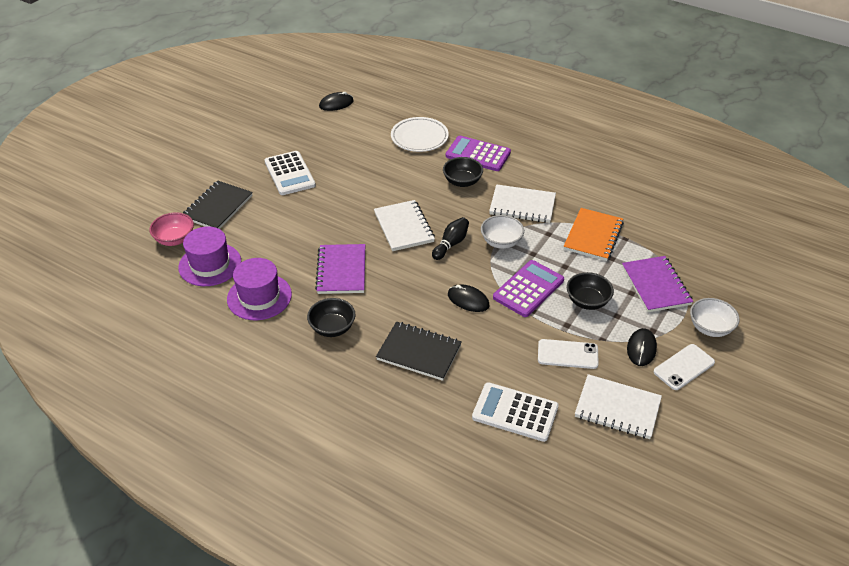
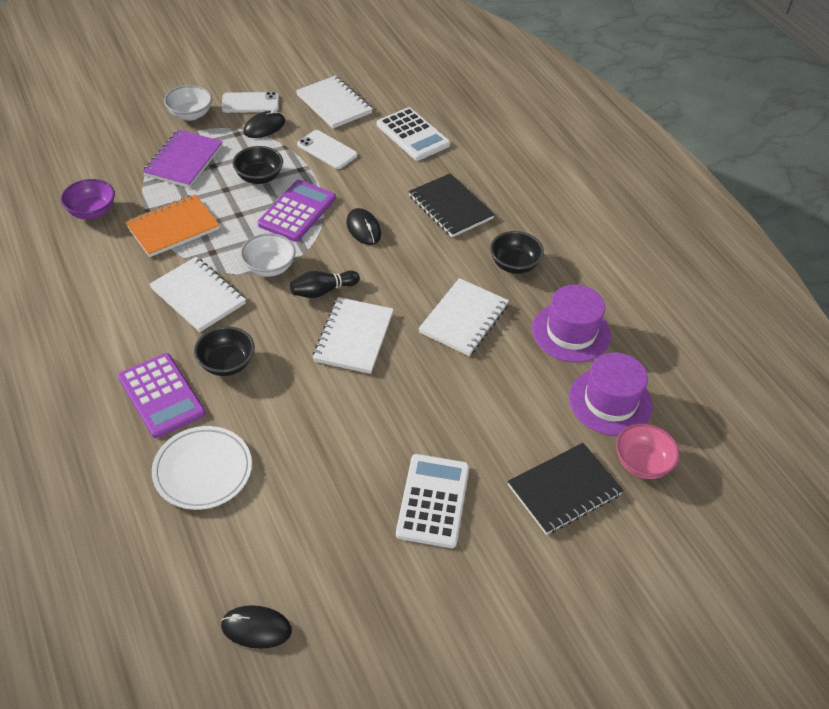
camera: 150 degrees left, 5 degrees up
(341, 270) = (464, 319): purple notebook -> white notebook
(528, 289) = (297, 211): purple calculator -> purple calculator turned 135 degrees clockwise
(656, 220) = (92, 211): none -> purple bowl

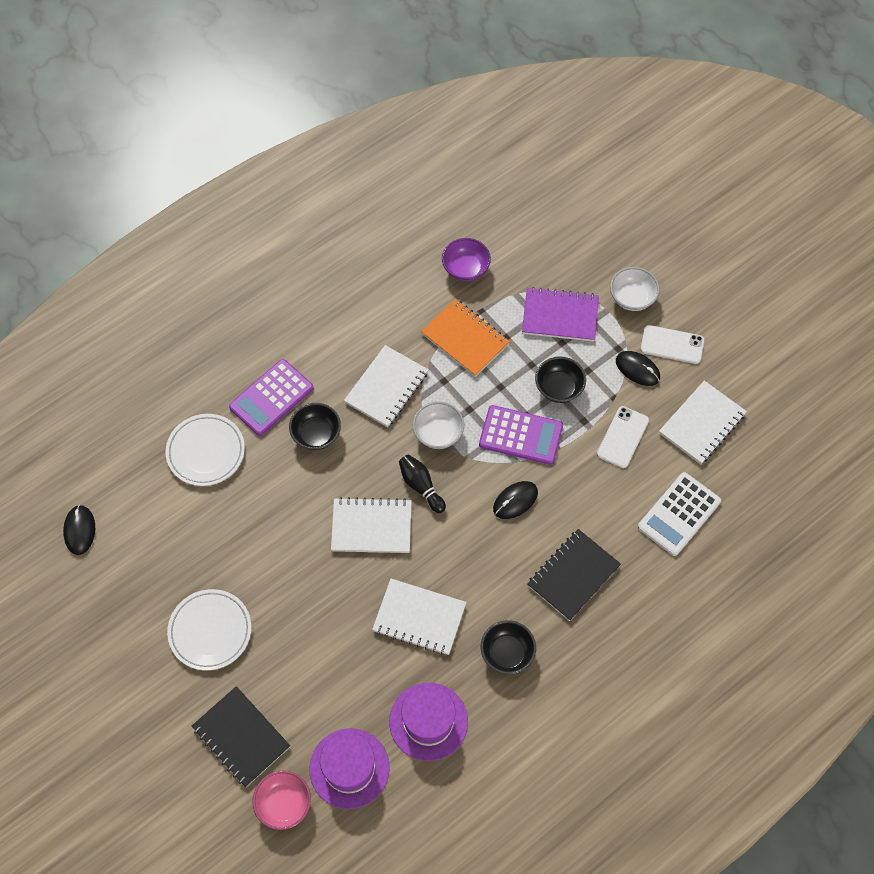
camera: 80 degrees right, 15 degrees up
(250, 103) = (672, 345): white phone -> white phone turned 60 degrees counterclockwise
(433, 501) = (210, 631): white calculator -> white plate

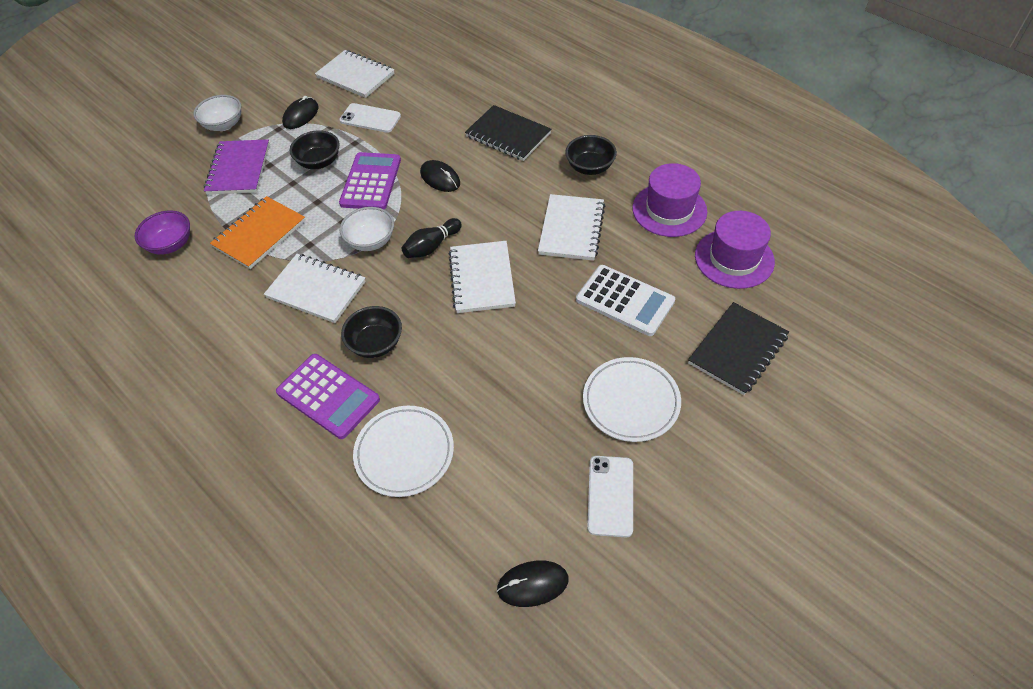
camera: 95 degrees left, 10 degrees down
(284, 804) = (789, 302): pink bowl -> none
(672, 345) = (276, 97): white phone -> white phone (610, 496)
(679, 514) = (441, 82): white calculator -> white calculator (625, 301)

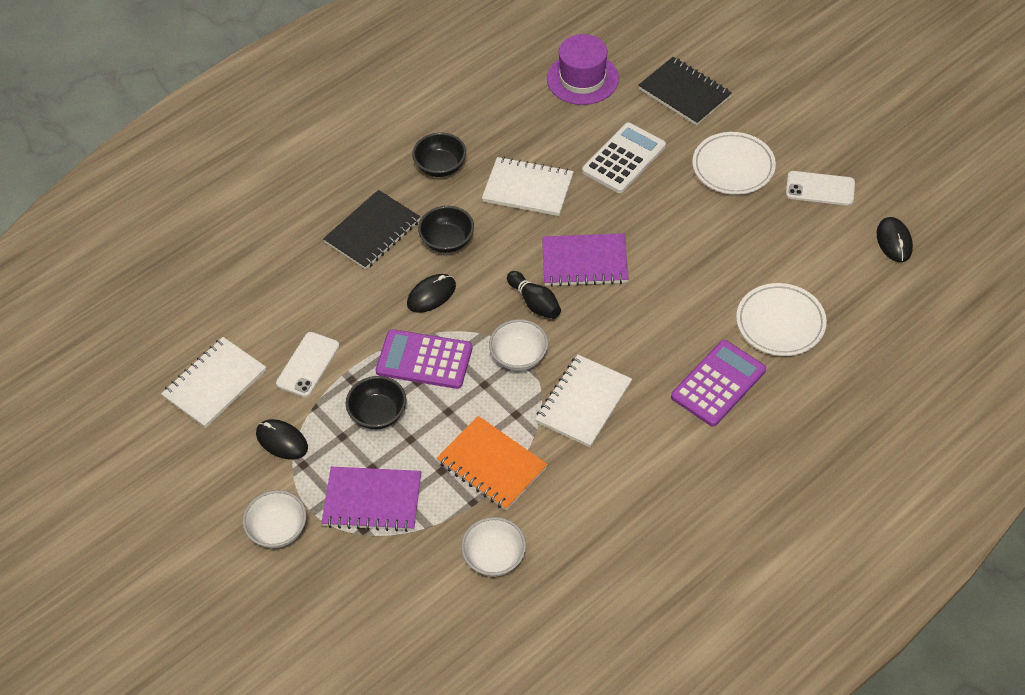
camera: 85 degrees left, 0 degrees up
(171, 244) = (494, 557): purple bowl -> white bowl
(376, 343) = (658, 347): black bowl -> black bowl (447, 241)
(482, 278) = (584, 262): white notebook -> purple notebook
(669, 210) = (513, 114): purple hat -> none

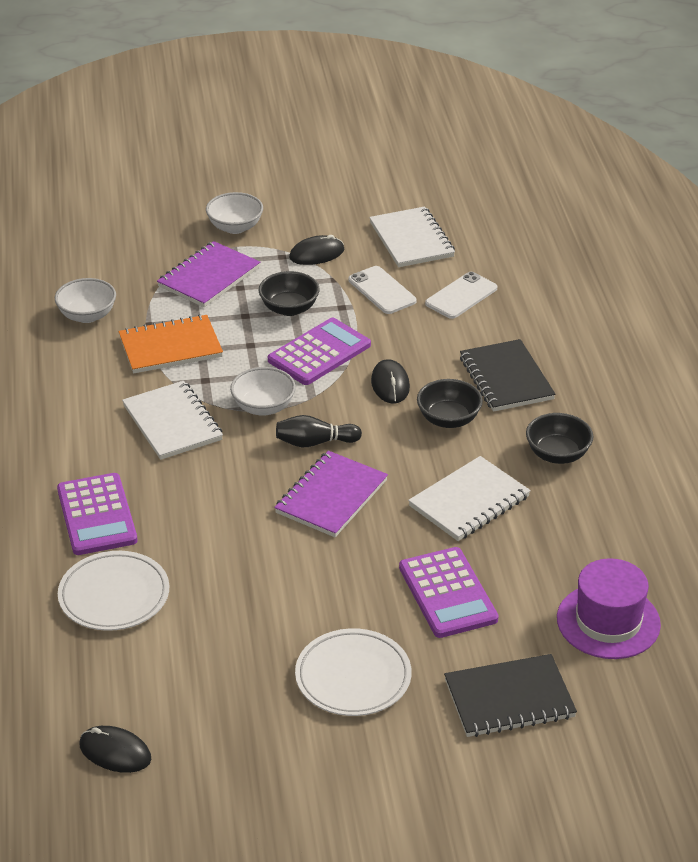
camera: 120 degrees right, 15 degrees down
(624, 159) = (447, 593): white calculator -> purple calculator
(820, 189) = (250, 734): white phone -> white phone (461, 296)

